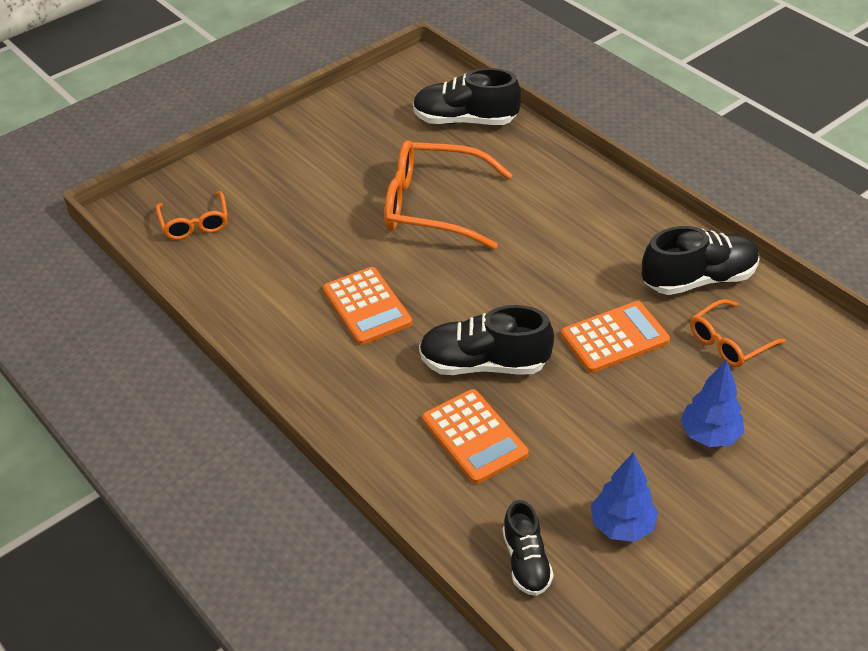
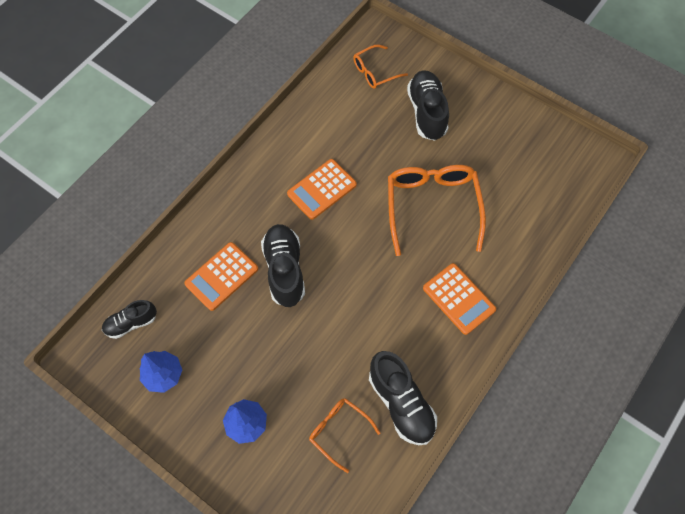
camera: 75 degrees right, 20 degrees up
(465, 120) = (539, 207): black shoe -> black shoe (427, 112)
(614, 337) = (326, 350): orange calculator -> orange calculator (459, 299)

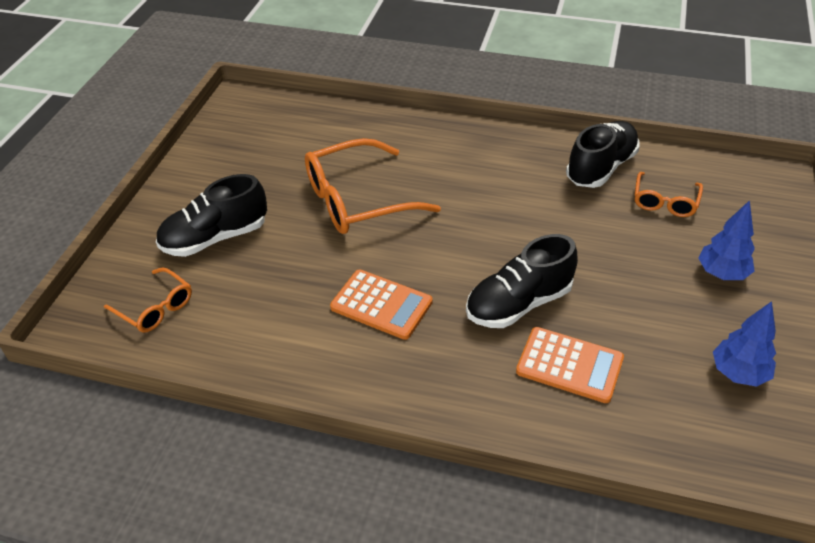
camera: 110 degrees left, 20 degrees down
(131, 323) = (706, 442): black shoe -> none
(459, 299) = (461, 156): orange calculator -> none

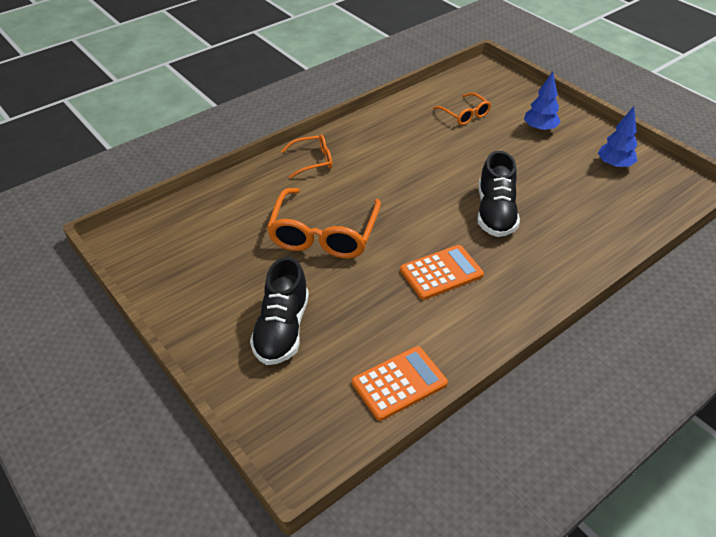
camera: 55 degrees left, 0 degrees up
(155, 308) = (328, 400): orange glasses -> orange glasses (312, 161)
(569, 365) = (561, 220): orange calculator -> orange calculator (399, 383)
(601, 168) = (410, 119): black shoe -> none

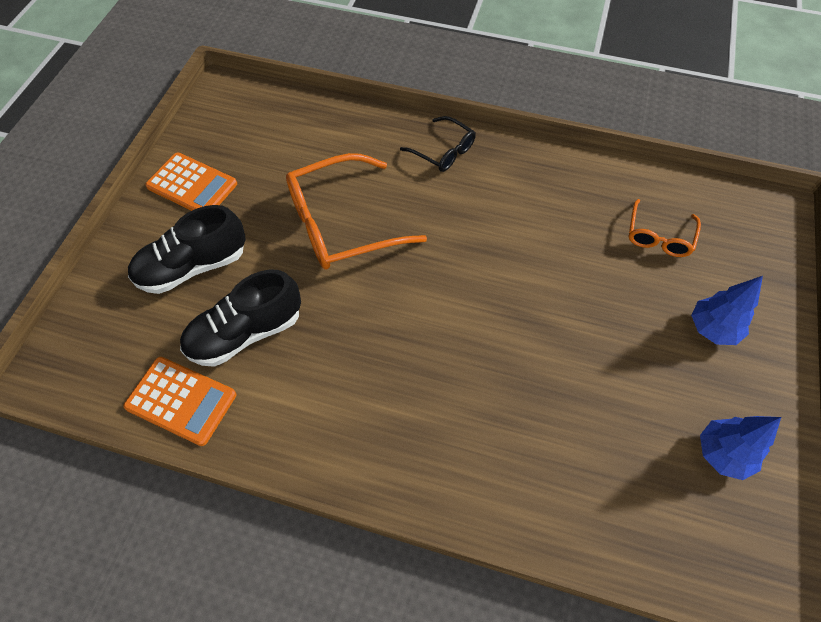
camera: 55 degrees right, 15 degrees up
(312, 161) = (443, 151): orange glasses -> black glasses
(441, 273) = (361, 356): orange calculator -> orange calculator (192, 185)
(495, 213) = (502, 360): black shoe -> black shoe (245, 333)

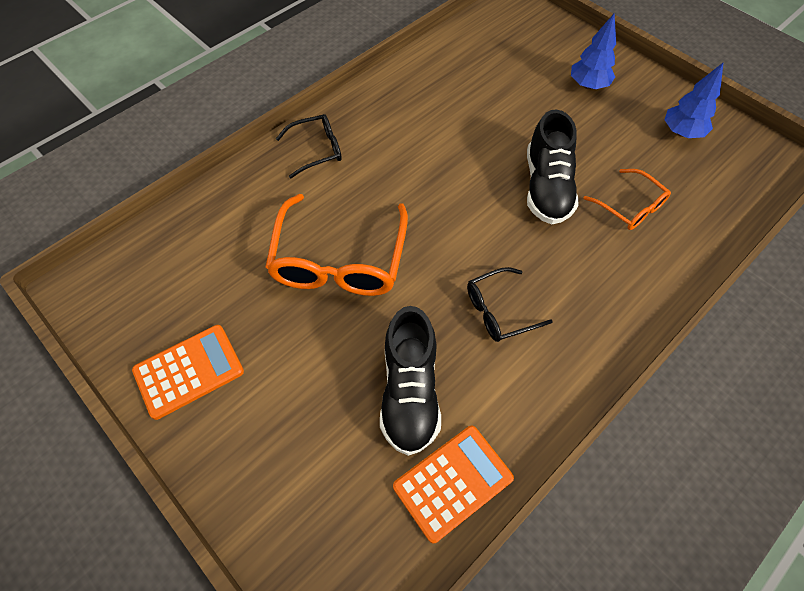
camera: 60 degrees left, 0 degrees up
(193, 267) = (298, 411): black shoe -> black shoe (546, 187)
(363, 366) = (500, 310): none -> black glasses
(659, 236) = (496, 69): orange glasses -> orange glasses (630, 206)

